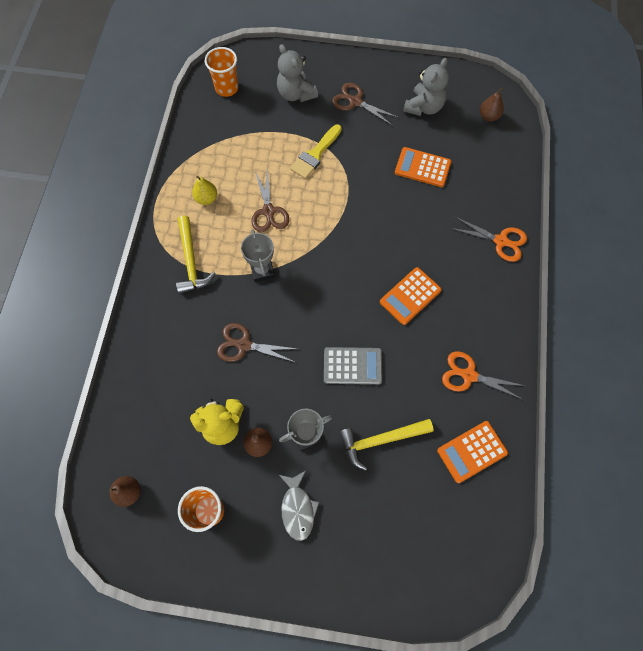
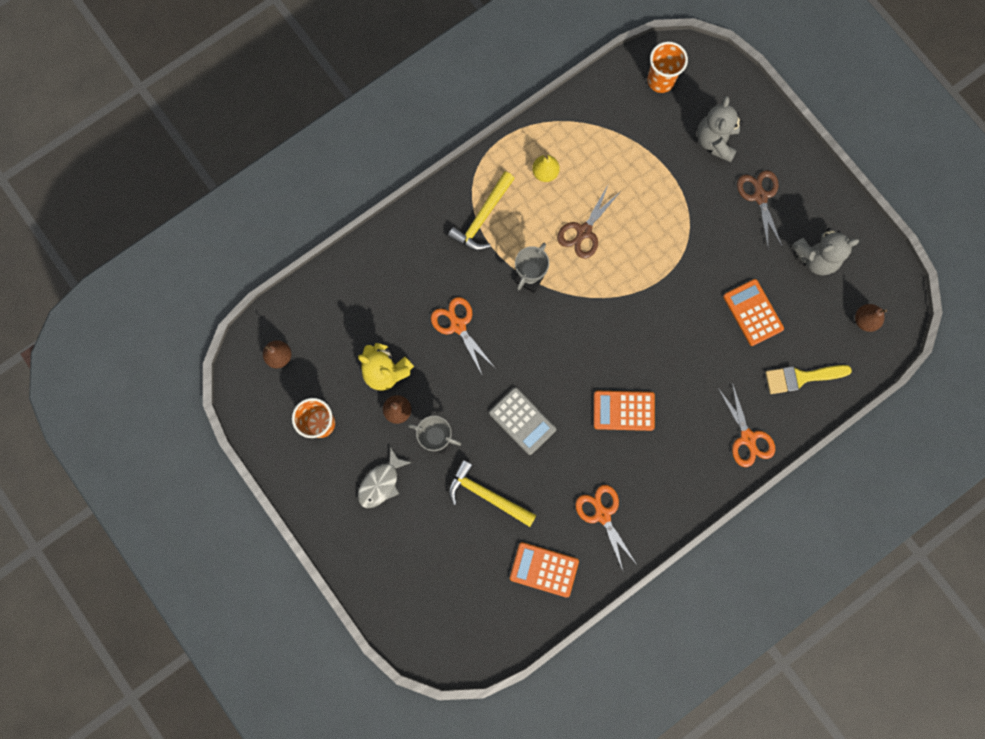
camera: 45 degrees right, 10 degrees up
(244, 345) = (458, 325): brown scissors -> orange scissors
(315, 154) = (673, 215): yellow brush -> yellow brush (801, 377)

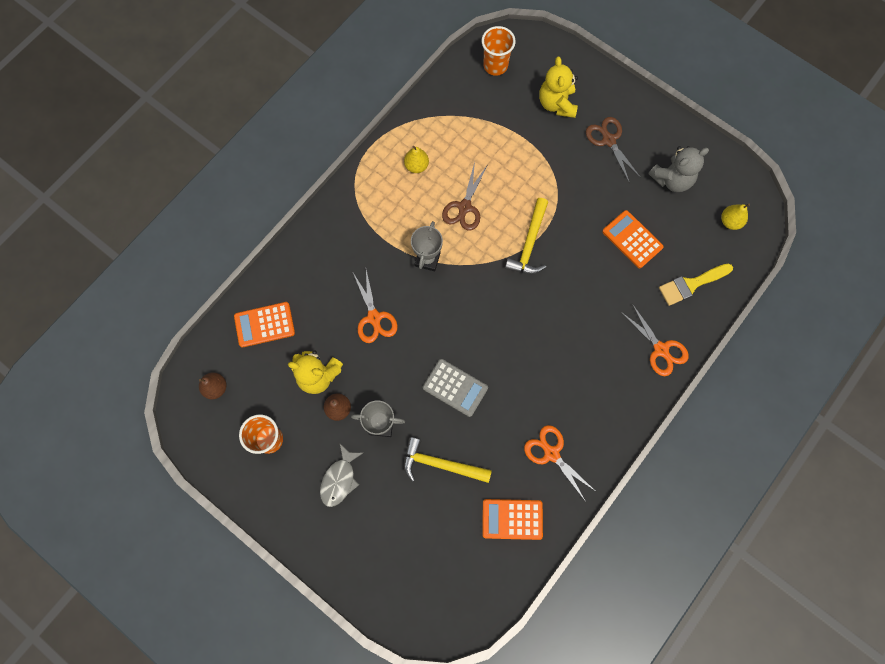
camera: 15 degrees left, 5 degrees down
(458, 325) = (374, 317): orange scissors -> orange scissors turned 150 degrees counterclockwise
(482, 217) = (371, 218): yellow hammer -> yellow hammer (529, 243)
(623, 410) = (544, 354): orange calculator -> orange calculator (264, 324)
(715, 141) = (556, 104): grey teddy bear -> yellow teddy bear
(864, 320) = (730, 221): brown pear -> yellow pear

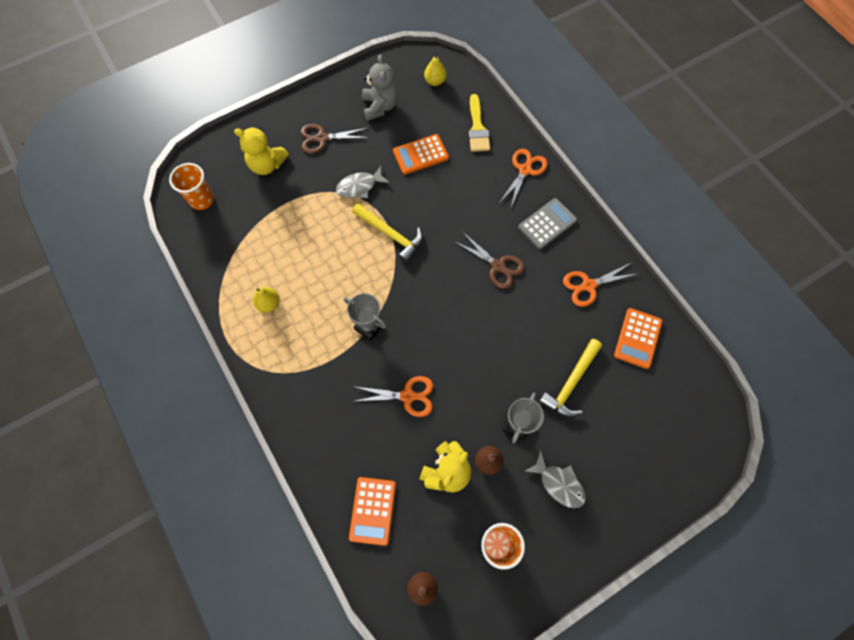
camera: 70 degrees left, 5 degrees down
(455, 388) = (503, 345): grey calculator -> grey calculator (547, 224)
(464, 207) = (331, 276): brown scissors -> brown scissors (498, 266)
(569, 195) = (359, 186): none -> grey fish
(660, 349) = (525, 170): orange scissors -> orange scissors turned 45 degrees counterclockwise

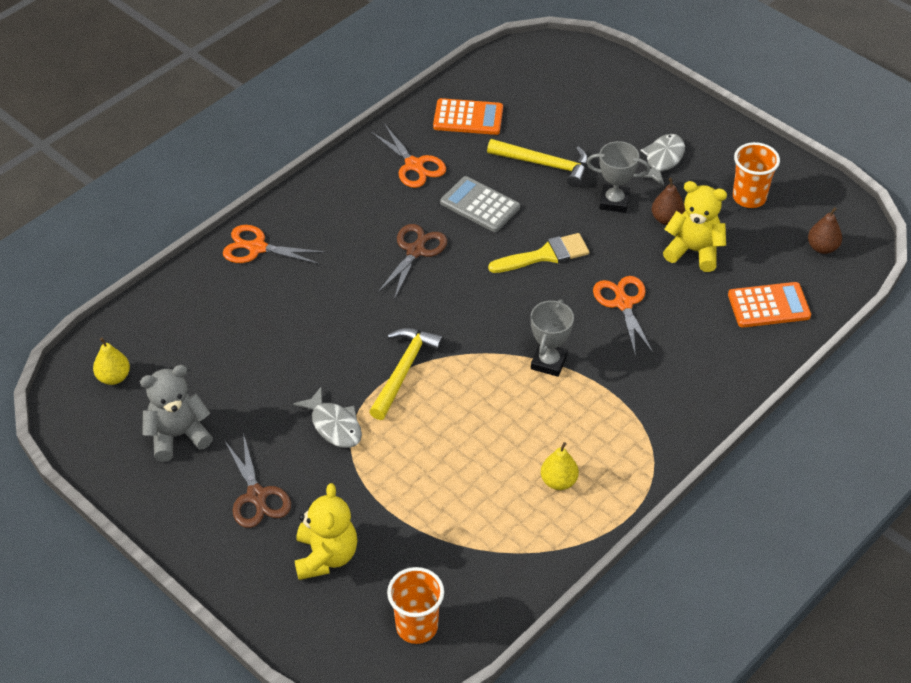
camera: 105 degrees left, 20 degrees down
(420, 154) = (258, 366): orange calculator -> none
(477, 128) = (195, 310): yellow brush -> yellow brush (545, 255)
(547, 224) = (337, 214): grey calculator -> grey calculator (480, 205)

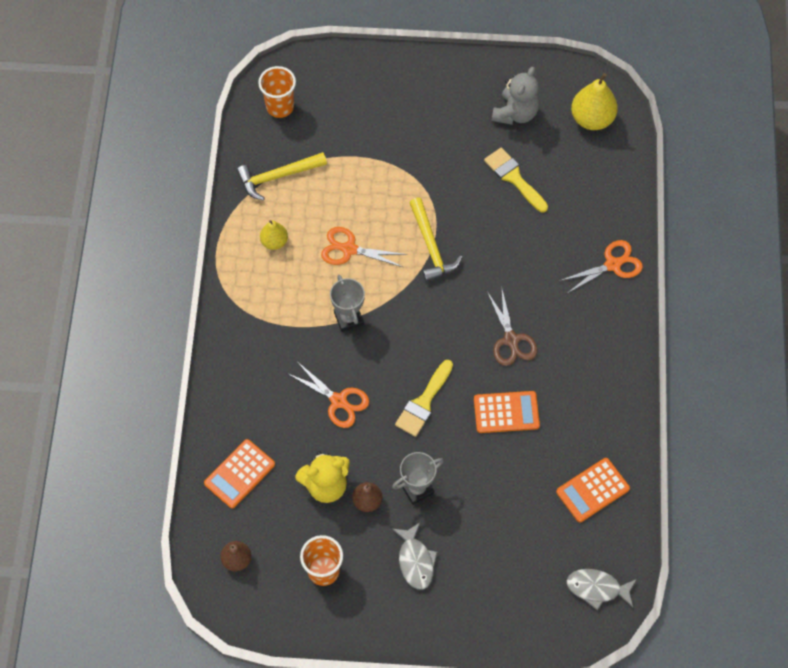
camera: 140 degrees right, 15 degrees up
(114, 377) = (592, 119): yellow pear -> yellow pear, size x1.70
(254, 377) = (514, 178): none -> yellow brush
(257, 496) = (434, 112): brown scissors -> none
(326, 556) = (363, 108): yellow teddy bear -> none
(334, 425) = (436, 182): grey fish -> grey fish (597, 588)
(414, 165) = (585, 413): orange scissors -> orange scissors (349, 249)
(480, 205) = (506, 412): grey calculator -> orange calculator
(545, 164) = (496, 487): yellow hammer -> yellow hammer (277, 177)

